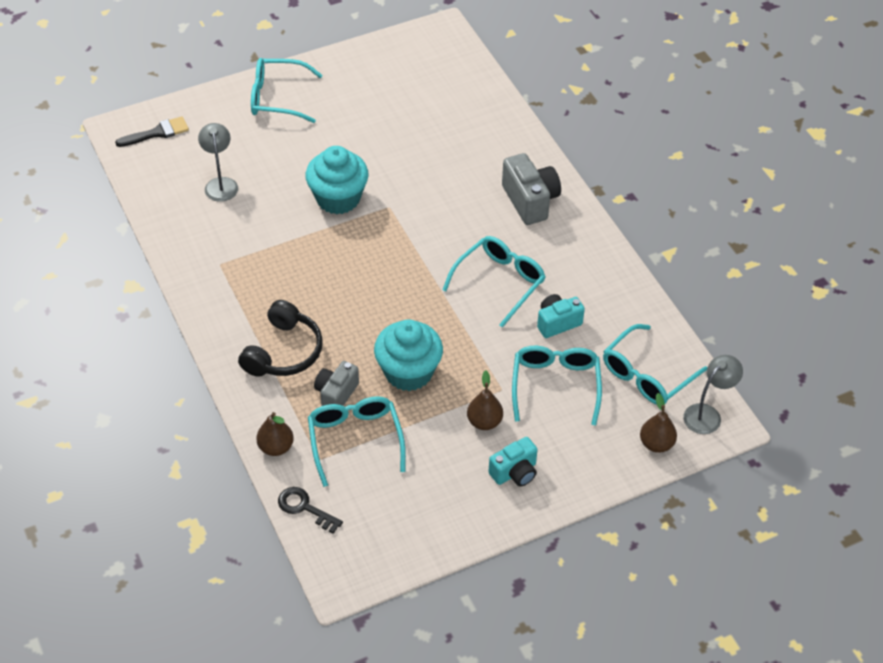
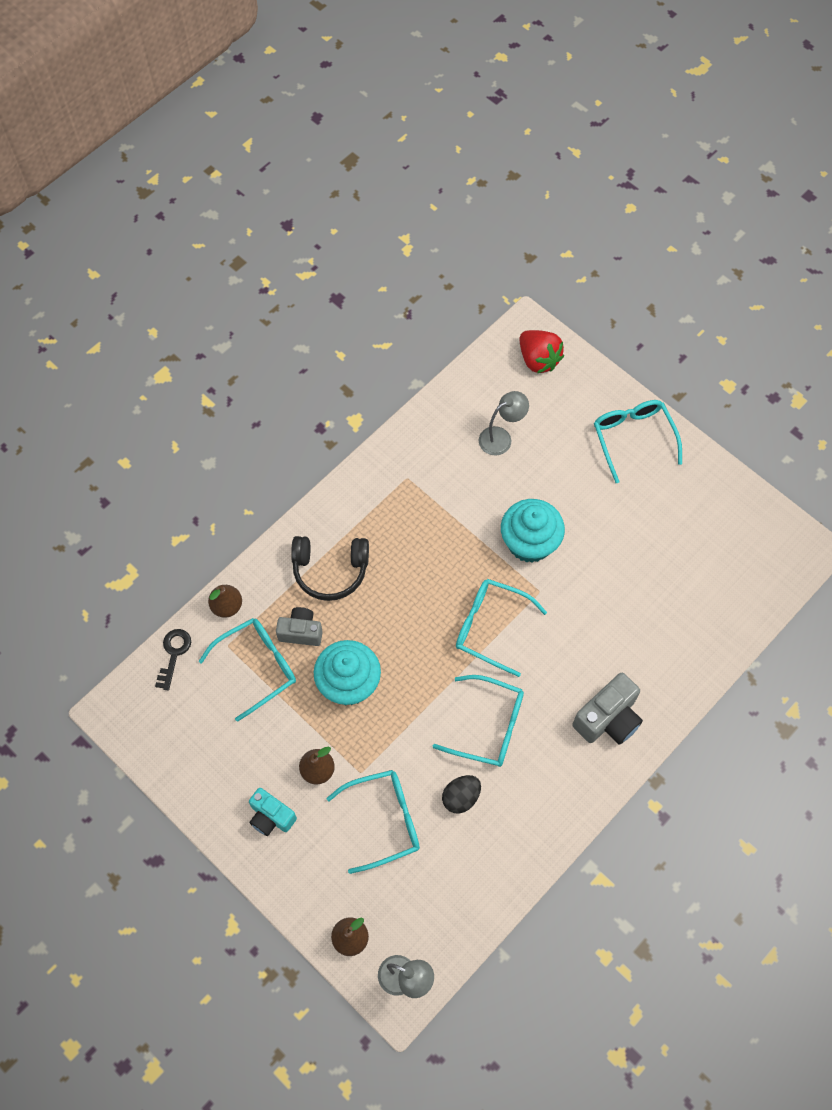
camera: 70 degrees right, 15 degrees up
(157, 133) = (538, 360): black brush -> red strawberry
(557, 323) = (461, 797): turquoise camera -> black egg
(647, 375) = (431, 904): turquoise glasses -> turquoise glasses (490, 627)

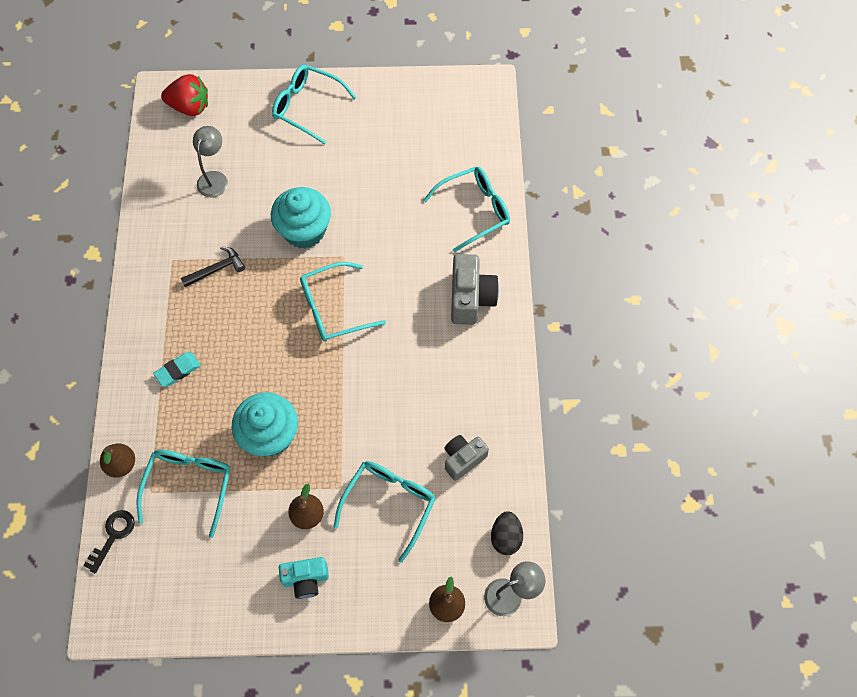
camera: 45 degrees left, 0 degrees up
(174, 654) = (113, 536): black key -> black key turned 60 degrees clockwise
(301, 632) = (198, 432): grey camera -> grey camera (463, 459)
(330, 570) = (178, 370): black headphones -> turquoise eraser
(432, 515) = (216, 269): none -> black hammer
(461, 797) = (426, 438): black egg -> black egg (505, 537)
(488, 726) = (397, 374): turquoise glasses -> turquoise glasses (474, 210)

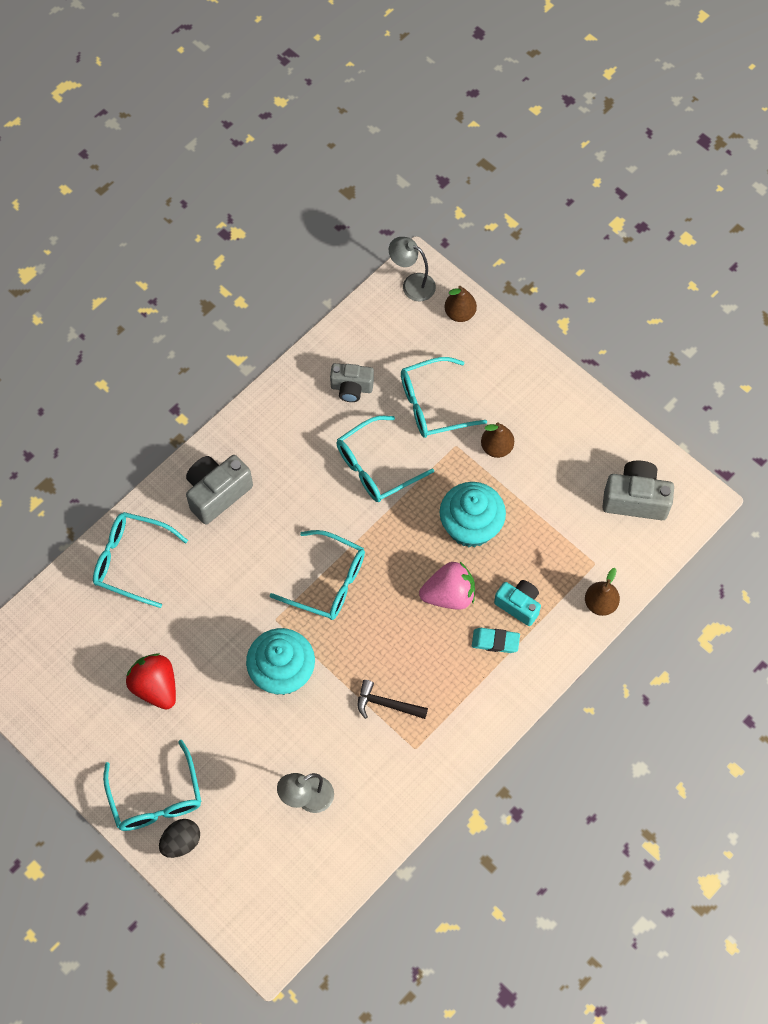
camera: 135 degrees left, 0 degrees up
(113, 536) = (648, 555): black key -> none
(159, 574) = (635, 499): none -> grey camera
(189, 485) = (562, 542): turquoise glasses -> turquoise glasses (376, 467)
(190, 107) = (258, 904): red strawberry -> red strawberry (155, 687)
(240, 373) = (449, 595): none -> pink strawberry
(306, 579) = (537, 408): turquoise camera -> turquoise camera (518, 605)
(505, 537) = (378, 317): black egg -> black egg (181, 842)

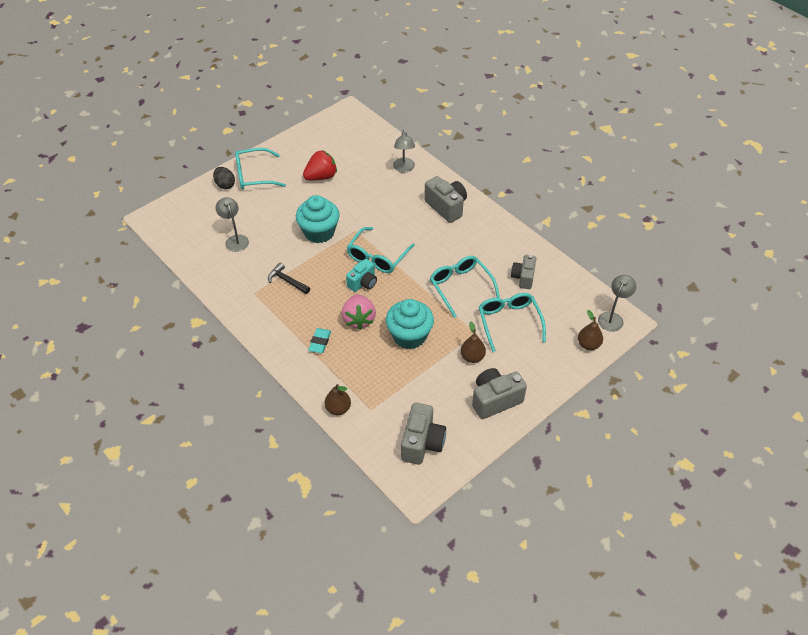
camera: 95 degrees right, 15 degrees down
(131, 561) = (404, 168): turquoise glasses -> grey lamp
(387, 704) = (287, 281): black hammer -> black hammer turned 75 degrees counterclockwise
(518, 605) = (345, 358): turquoise camera -> turquoise camera (363, 283)
(560, 419) = (495, 400): none -> grey camera

